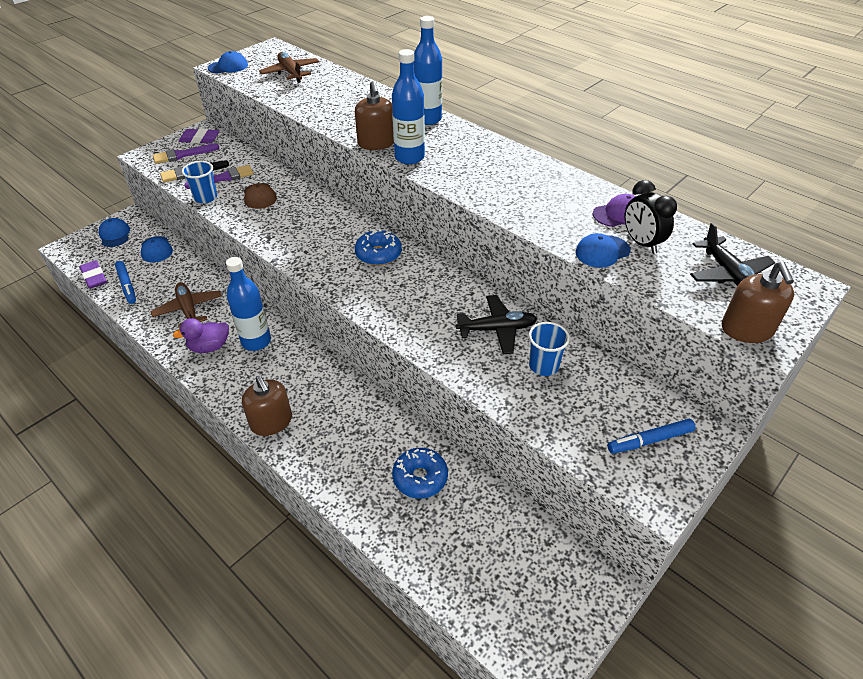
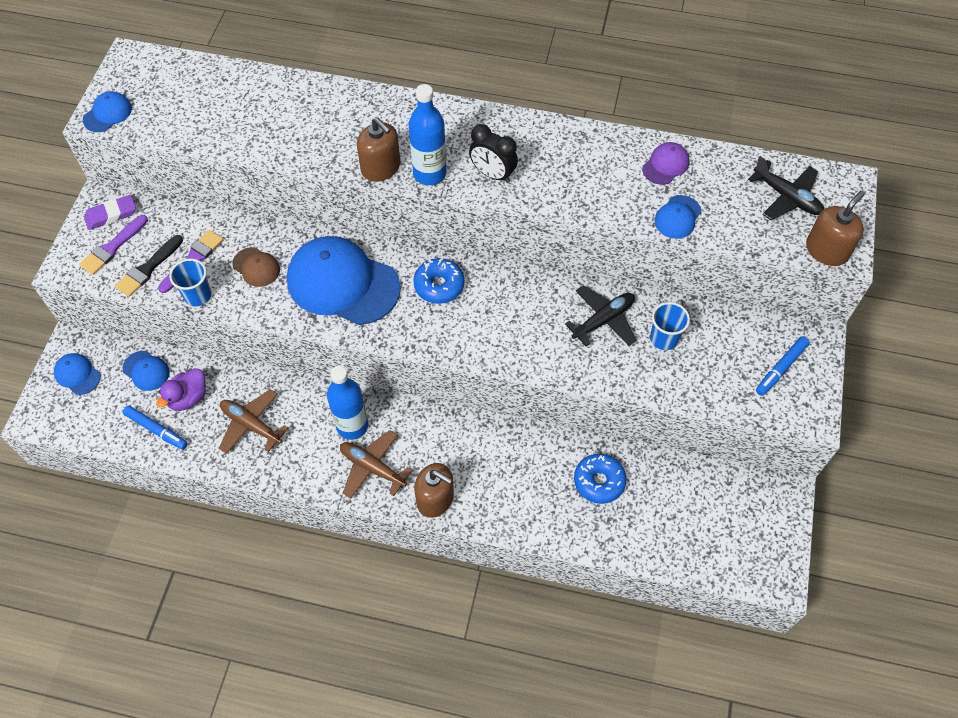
camera: 30 degrees left, 15 degrees up
(94, 277) = (108, 438): purple eraser -> none
(209, 347) = (311, 455): purple duck -> purple duck (188, 398)
(291, 73) = (195, 95): brown plane -> brown plane (372, 467)
(308, 226) = (343, 283): none -> blue cap
(427, 119) = (406, 109): blue bottle -> none
(641, 243) = (703, 192): black clock -> black clock (492, 174)
(747, 329) = (826, 250): brown soap dispenser -> brown soap dispenser turned 105 degrees counterclockwise

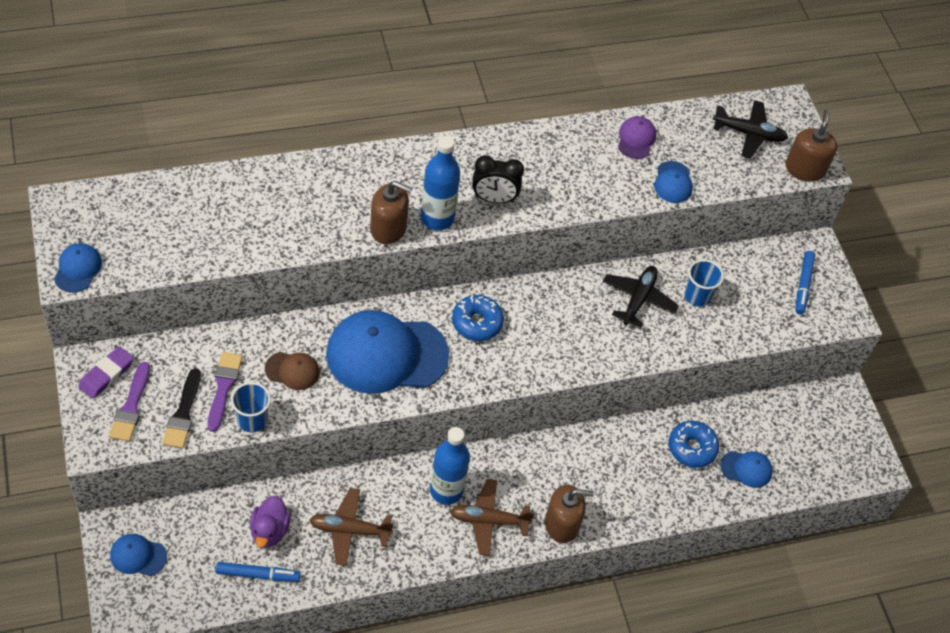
camera: 35 degrees left, 5 degrees down
(146, 371) = (209, 522): blue cap -> blue cap (746, 469)

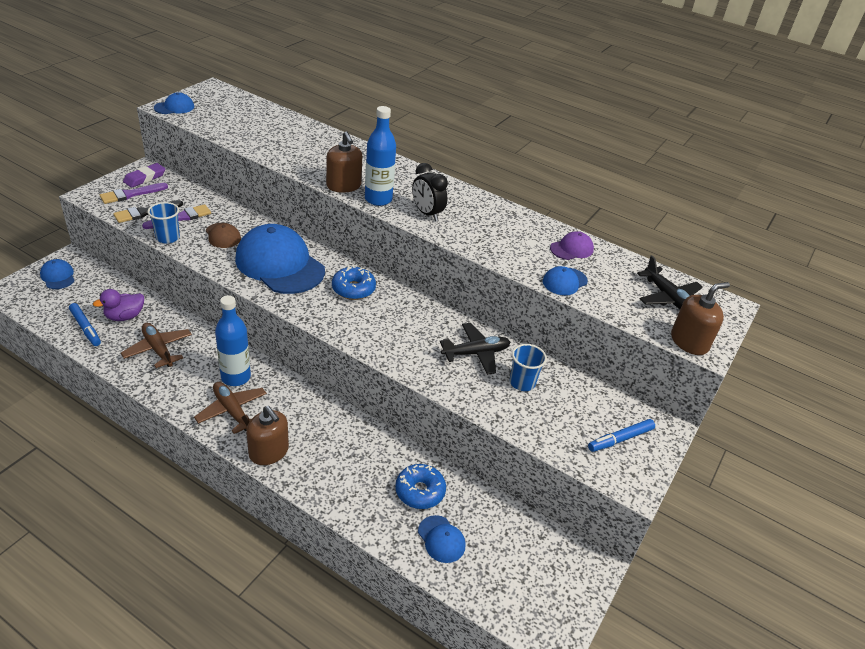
camera: 50 degrees right, 15 degrees down
(106, 374) = (145, 178): purple eraser -> purple eraser turned 45 degrees counterclockwise

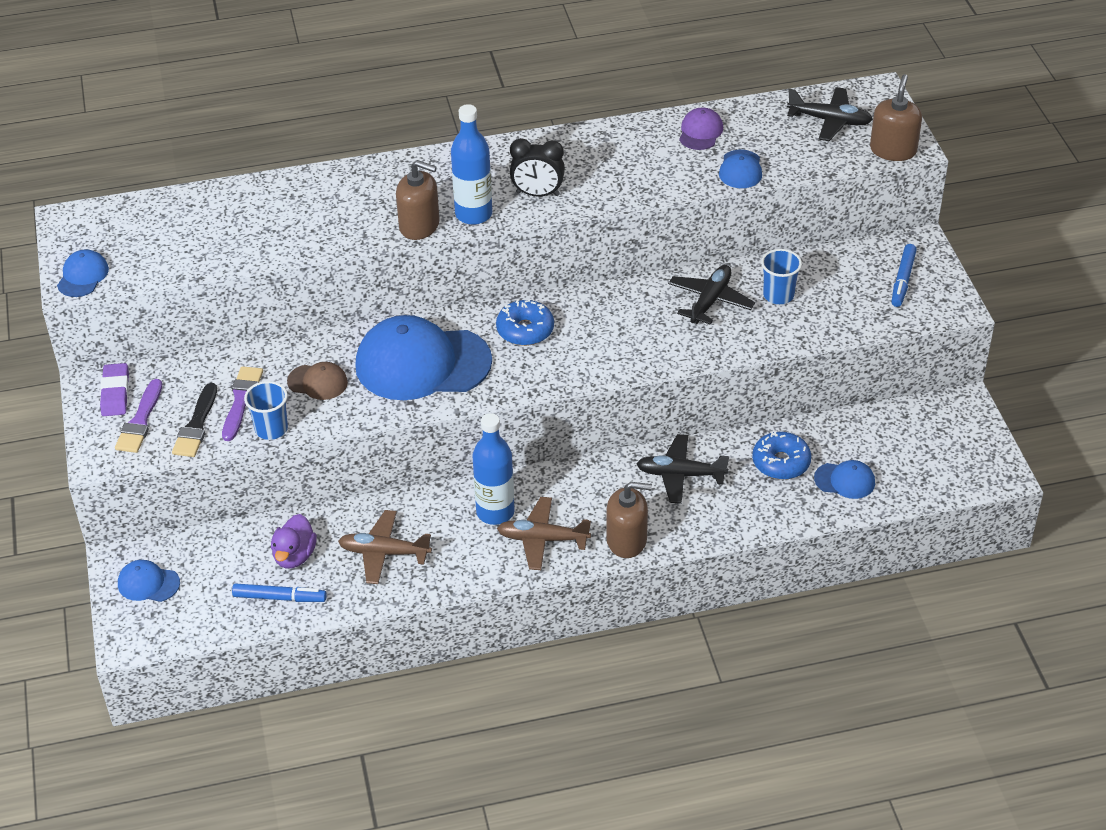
camera: 40 degrees left, 5 degrees up
(354, 445) = (680, 475): none -> black plane

